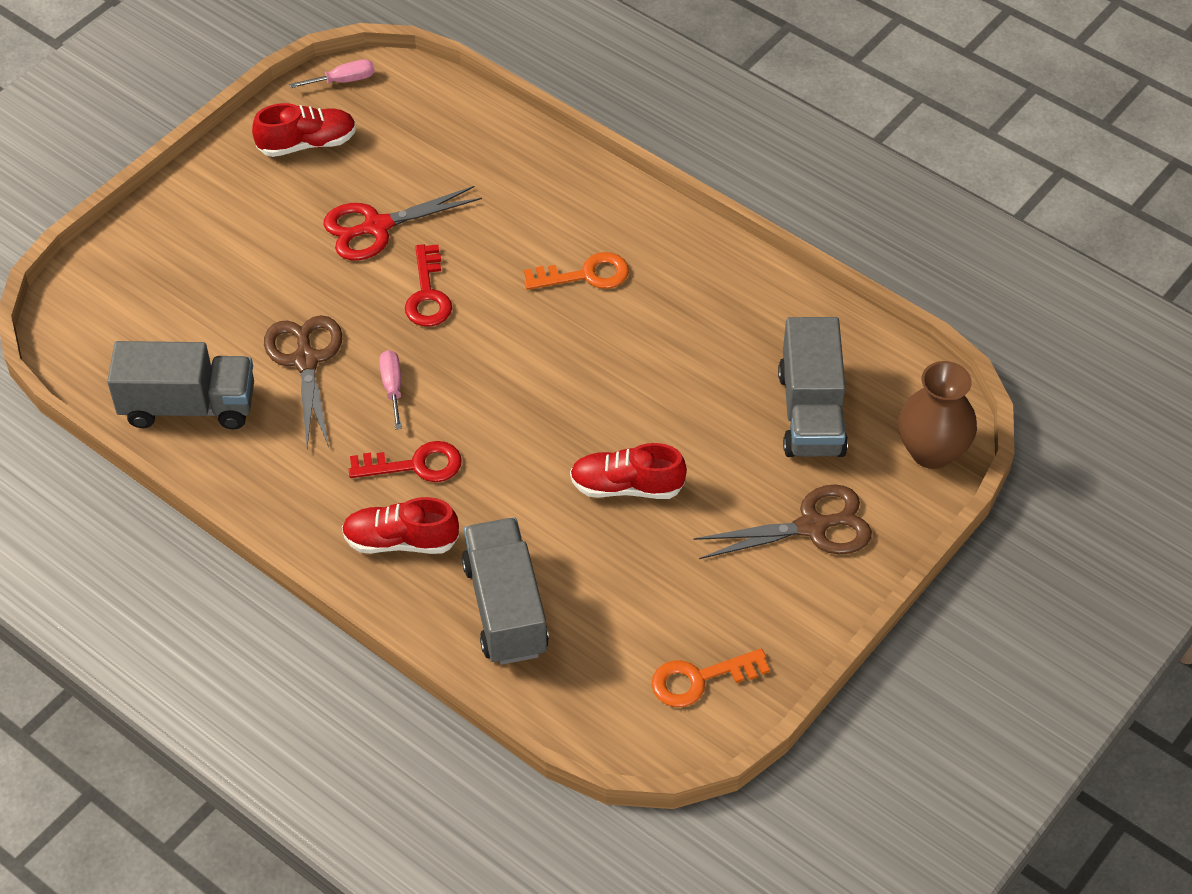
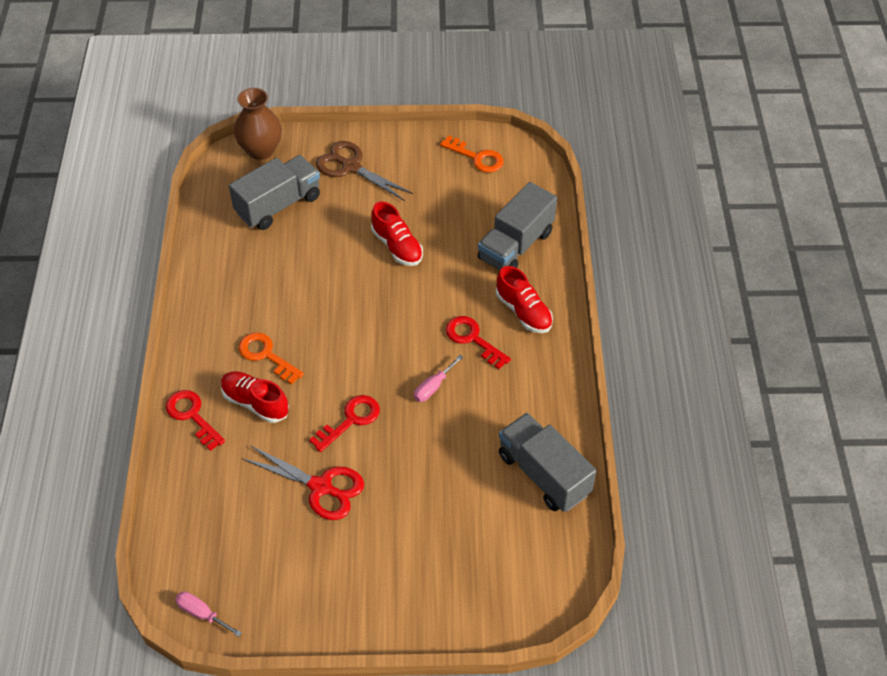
camera: 130 degrees left, 0 degrees up
(306, 360) = (456, 442): brown scissors -> none
(307, 144) = (282, 586): red shoe -> red shoe (255, 403)
(568, 179) = (192, 416): none -> red key

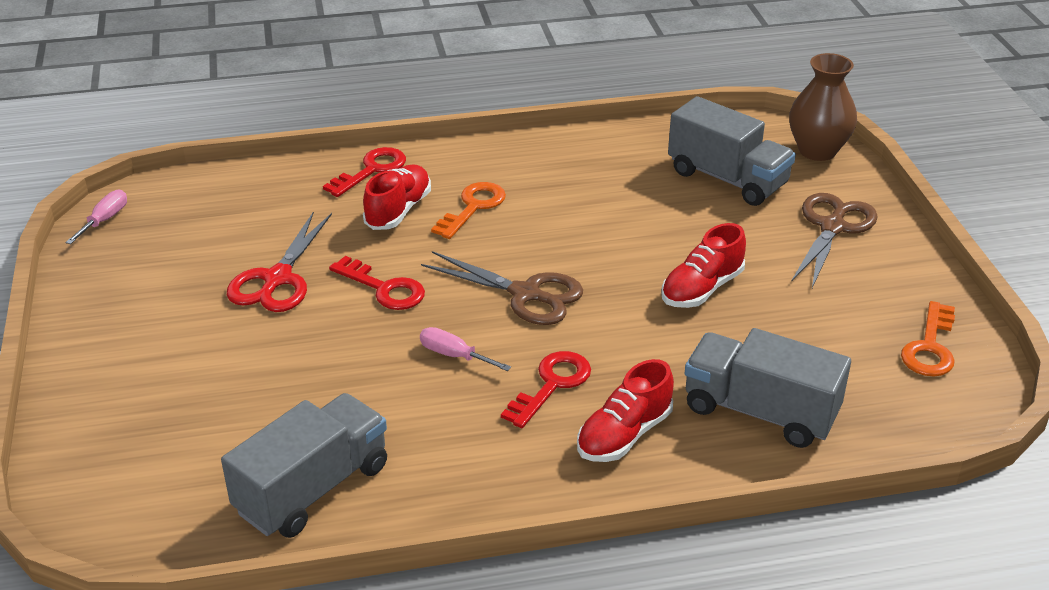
camera: 80 degrees right, 15 degrees down
(378, 339) = (526, 294): none -> brown scissors

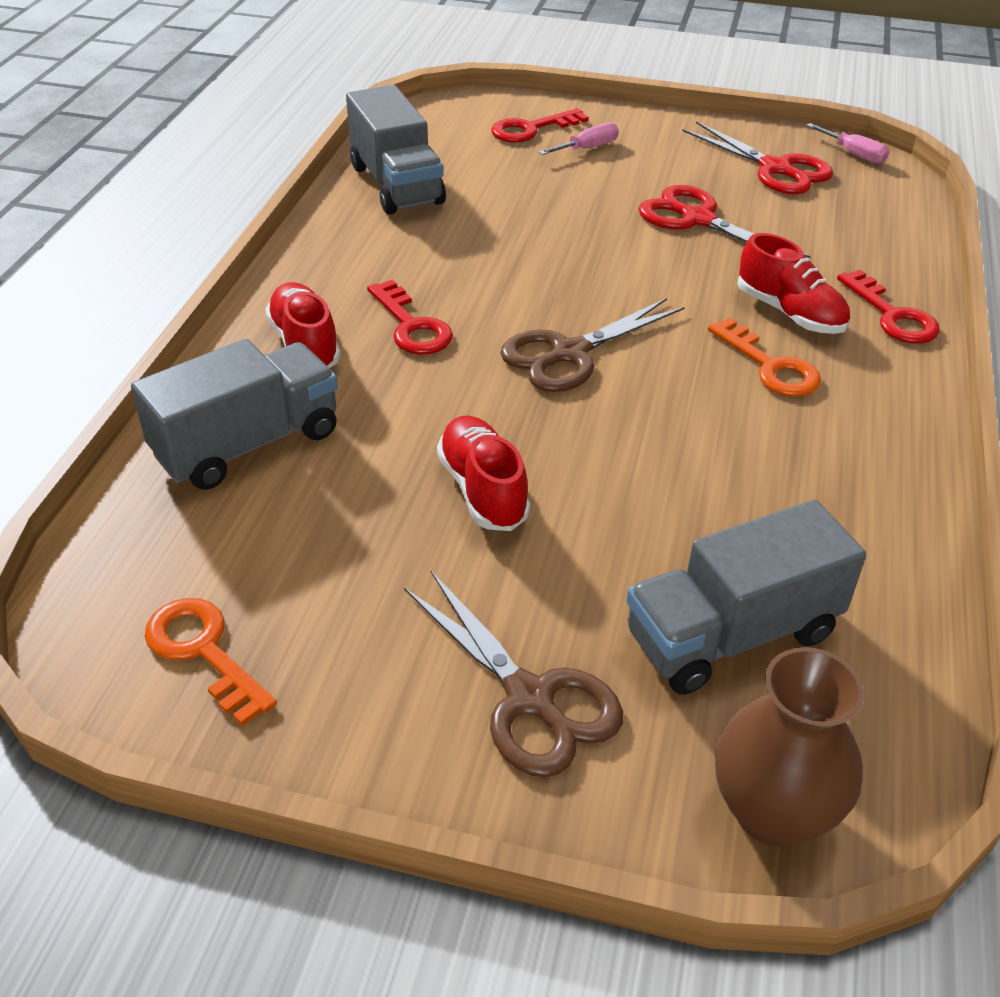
camera: 115 degrees right, 5 degrees up
(155, 256) = (775, 169): none -> red scissors
(384, 288) = (641, 271): red key -> red key (531, 129)
(454, 355) = (503, 284): pink screwdriver -> pink screwdriver (587, 148)

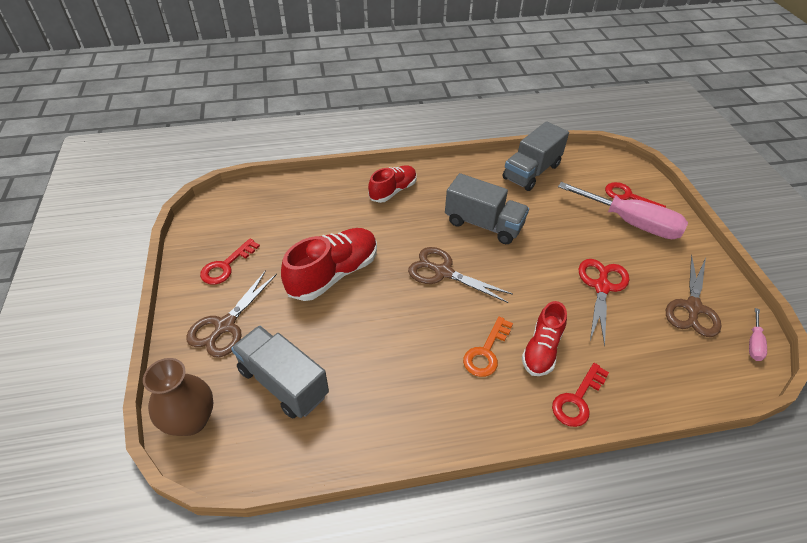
camera: 65 degrees right, 5 degrees up
(203, 651) = (218, 232): orange key -> none
(247, 444) = (324, 200): grey truck -> grey truck (483, 224)
(411, 326) = (427, 215): red key -> red key (226, 266)
(483, 490) = (333, 274): red shoe -> red shoe, size x1.57
(587, 148) = (631, 223): pink screwdriver -> pink screwdriver, size x2.32
(775, 169) = (692, 308): red scissors -> brown scissors

